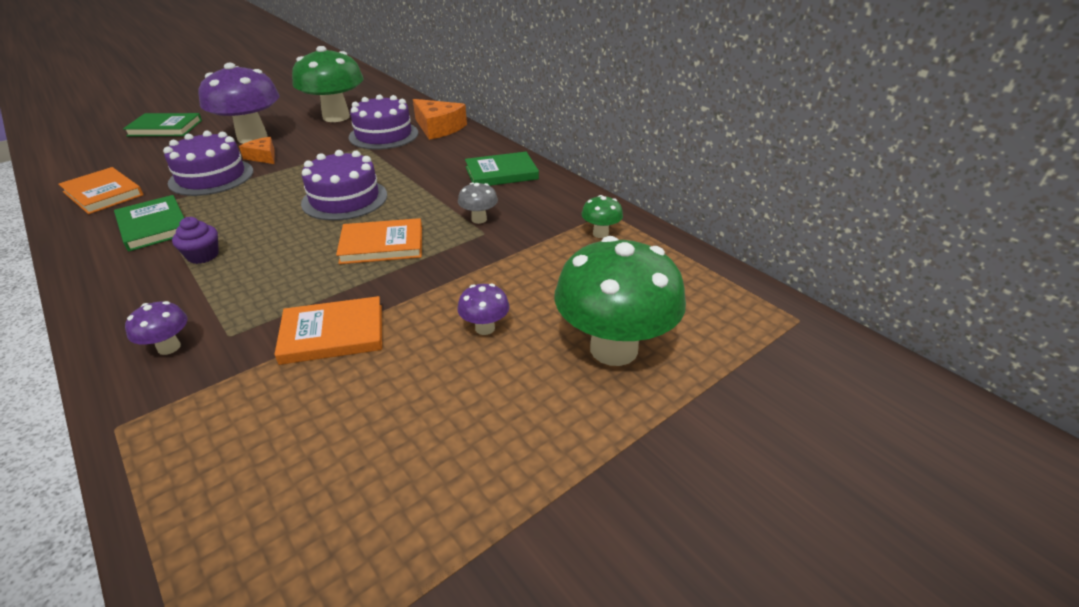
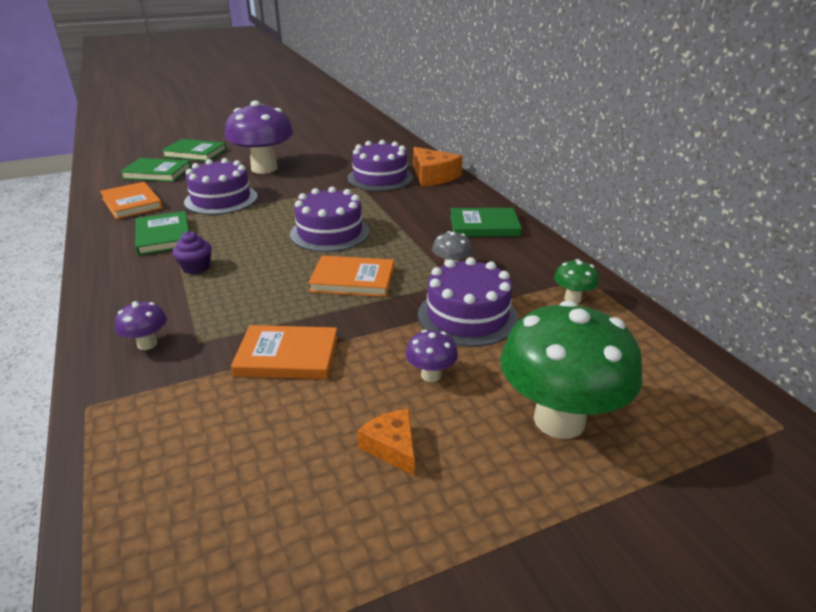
camera: 15 degrees right, 5 degrees down
(124, 155) = (157, 173): none -> green book
(263, 157) = (268, 186): orange cheese -> orange cheese (392, 447)
(336, 117) = (341, 157): green mushroom -> none
(506, 264) = (467, 316): none -> purple cake

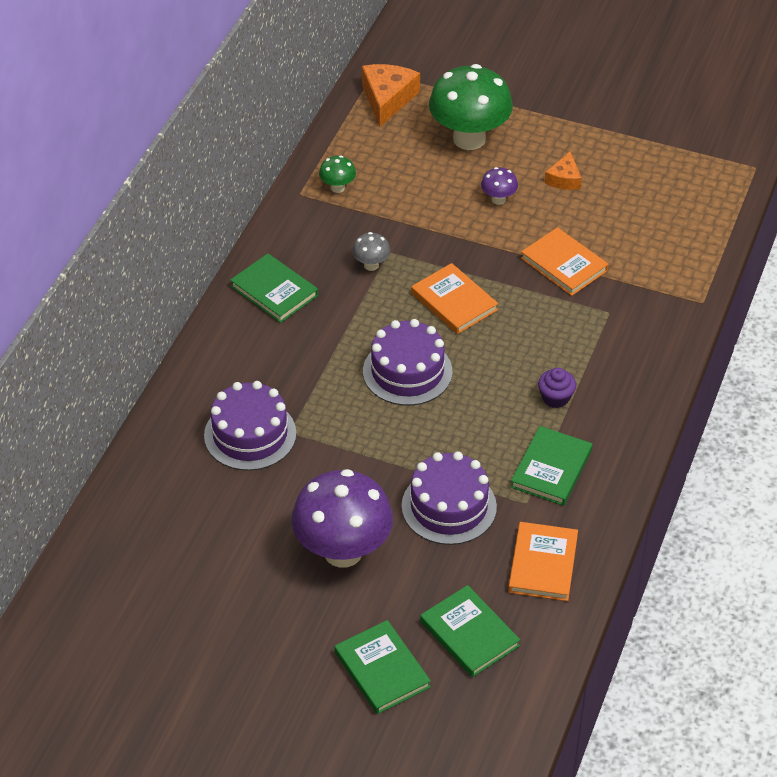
camera: 135 degrees left, 15 degrees up
(147, 344) = (642, 332): purple mushroom -> none
(433, 176) = (196, 397): orange cheese -> orange cheese (387, 99)
(467, 316) = (422, 220): purple cake -> none

